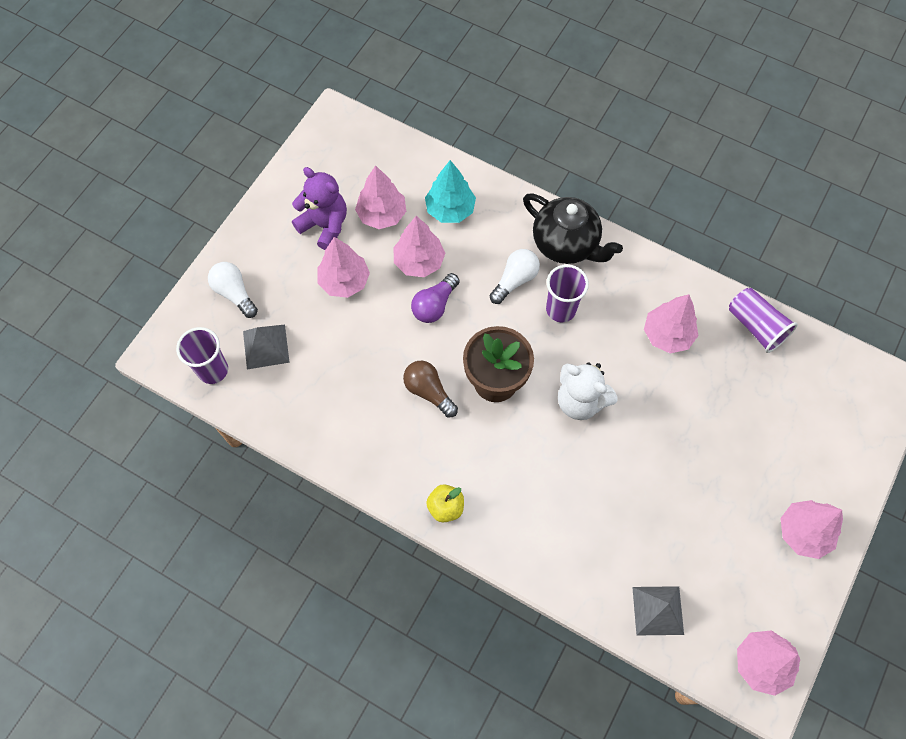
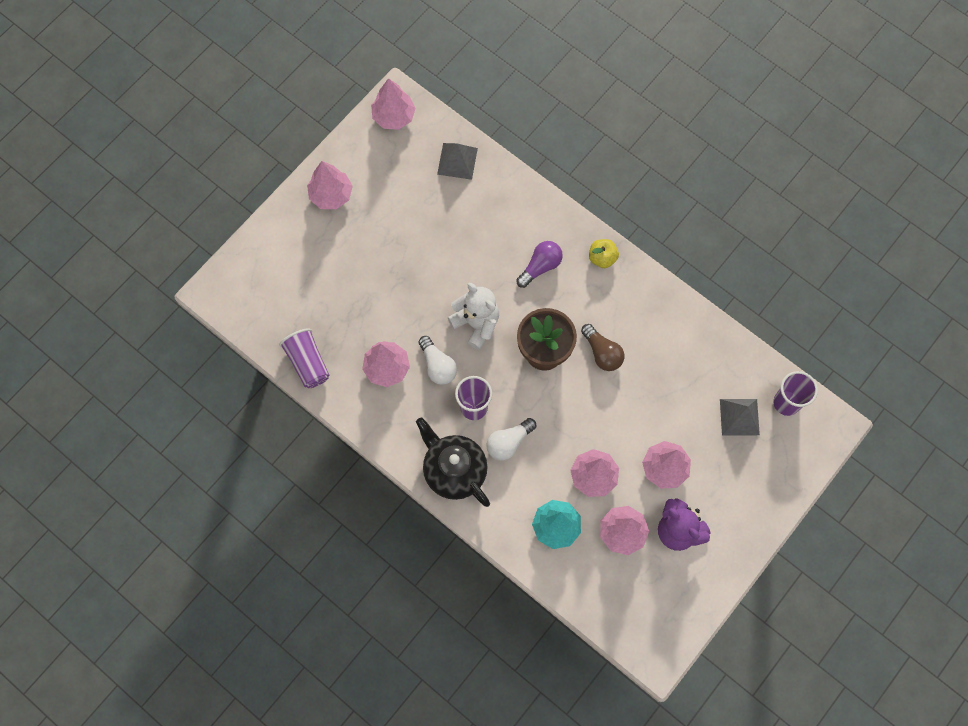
camera: 170 degrees left, 5 degrees up
(234, 293) = (766, 473): white light bulb -> white light bulb (438, 366)
(434, 305) = (585, 430): purple light bulb -> purple light bulb (540, 266)

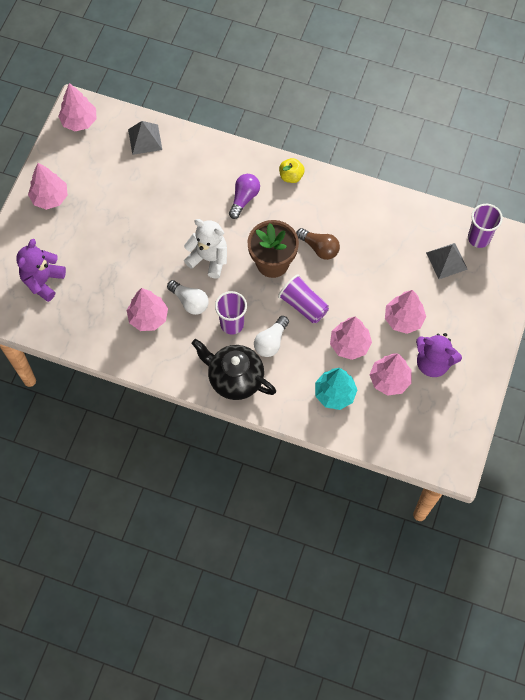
camera: 20 degrees left, 5 degrees down
(290, 288) = (43, 281): none -> purple teddy bear
(308, 363) = (80, 335): purple cup -> purple cup (303, 305)

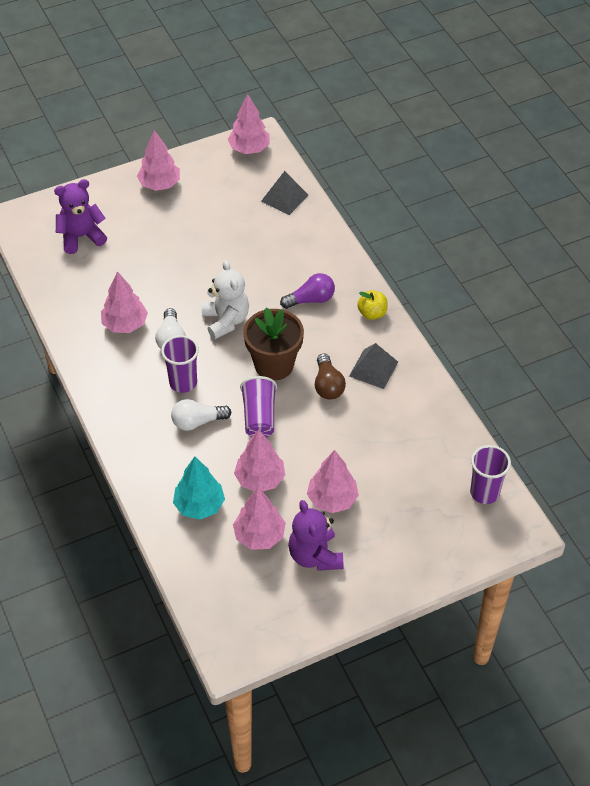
camera: 45 degrees right, 15 degrees down
(235, 379) = (134, 424): black teapot -> none
(446, 261) = (430, 486): grey pyramid -> grey pyramid (373, 369)

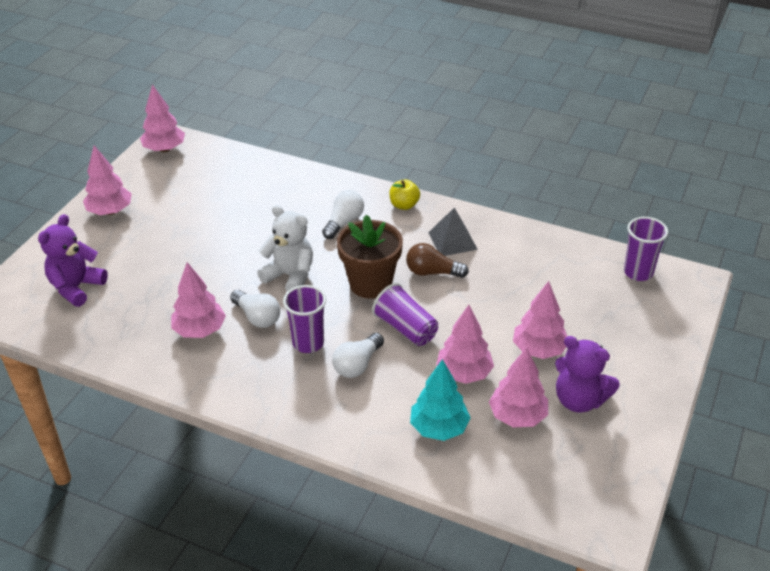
camera: 40 degrees left, 10 degrees down
(284, 198) = (236, 167): grey pyramid -> none
(311, 299) = (344, 222): purple light bulb -> white light bulb
(328, 385) = (432, 272): brown light bulb -> brown light bulb turned 150 degrees clockwise

